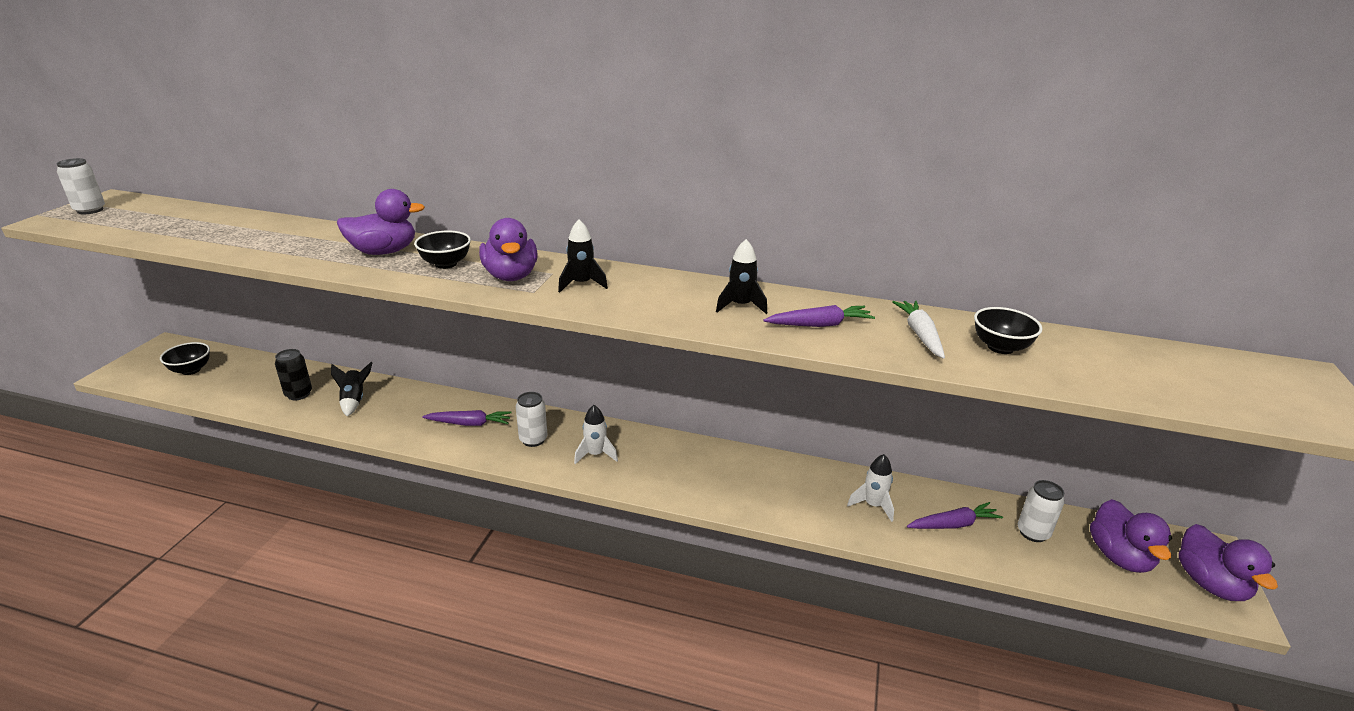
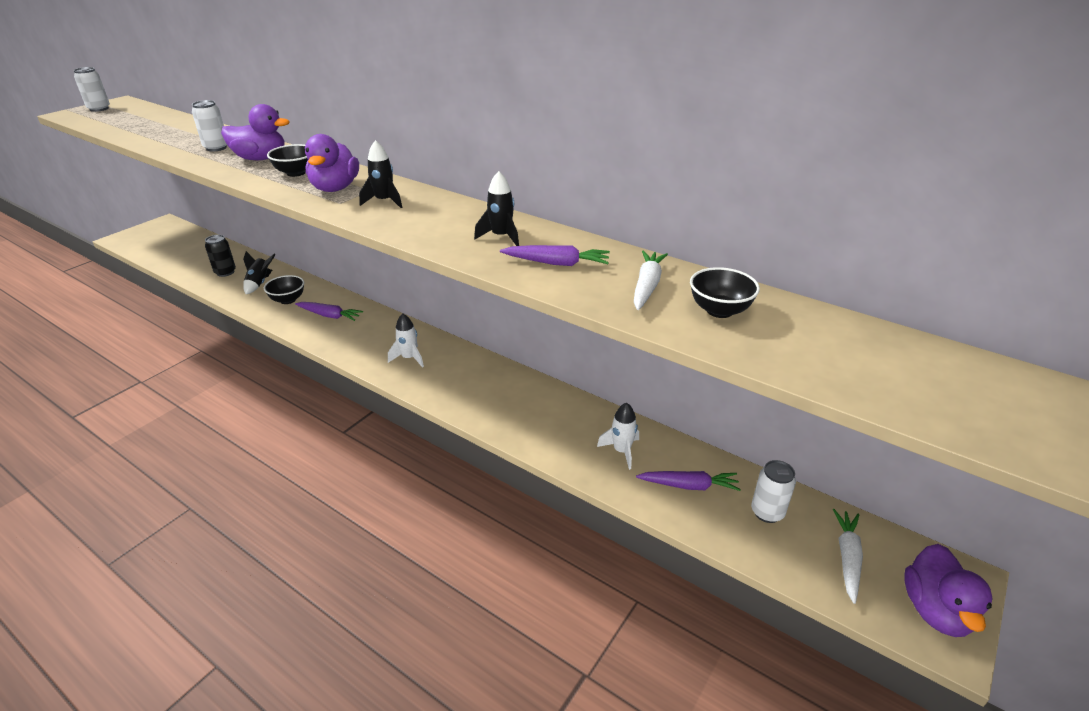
camera: 20 degrees right, 5 degrees up
(191, 370) = (168, 243): black bowl -> black bowl (288, 300)
(533, 440) = (369, 337): white can -> white can (216, 148)
(1119, 557) = (847, 558): purple duck -> white carrot

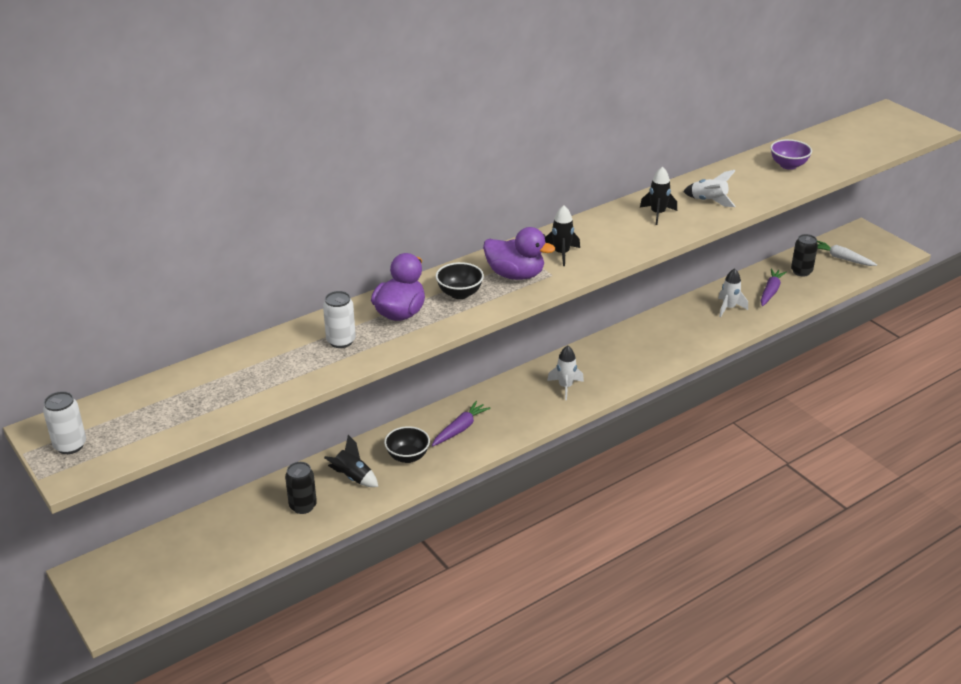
camera: 70 degrees left, 0 degrees up
(557, 263) = (708, 201): purple carrot -> white rocket
(647, 286) = (752, 179): white carrot -> none
(719, 310) = (788, 165): black bowl -> purple bowl
(767, 512) = (801, 271): white can -> black can
(935, 610) = (881, 247): purple duck -> none

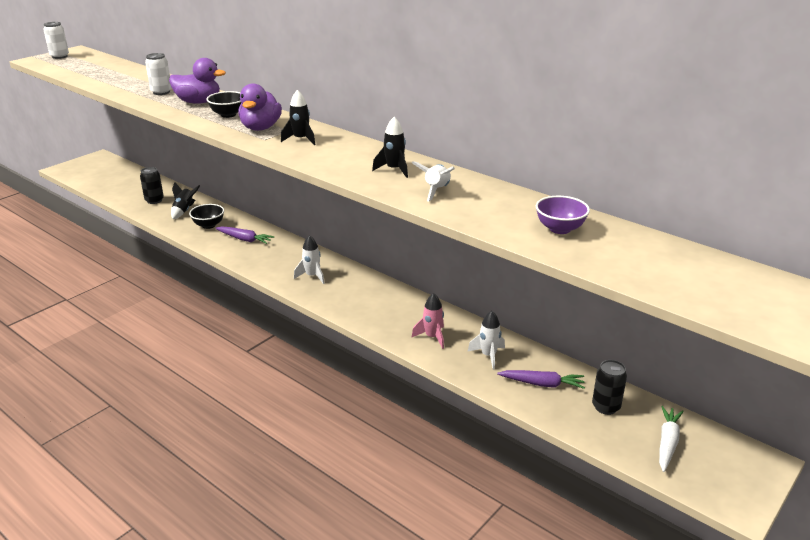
camera: 75 degrees right, 5 degrees down
(695, 331) = (432, 337): none -> pink rocket

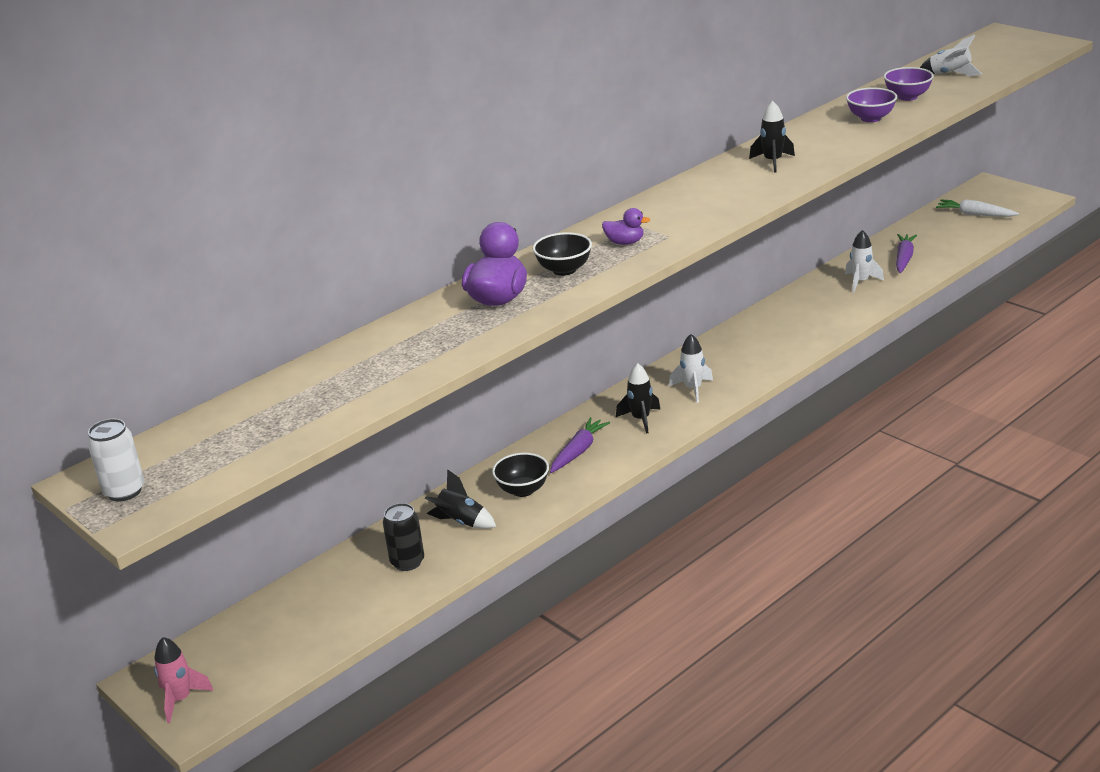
camera: 80 degrees left, 0 degrees up
(161, 92) = (434, 336): white can -> none
(261, 128) = (625, 242): purple duck -> purple duck, size x0.54
(301, 139) = (673, 215): black rocket -> black rocket (641, 419)
(432, 337) = (829, 310): pink rocket -> pink rocket (180, 699)
(436, 190) = (828, 142): white rocket -> white rocket (950, 74)
(496, 210) = (870, 118): none -> purple bowl
(606, 407) = (933, 234): black can -> none

